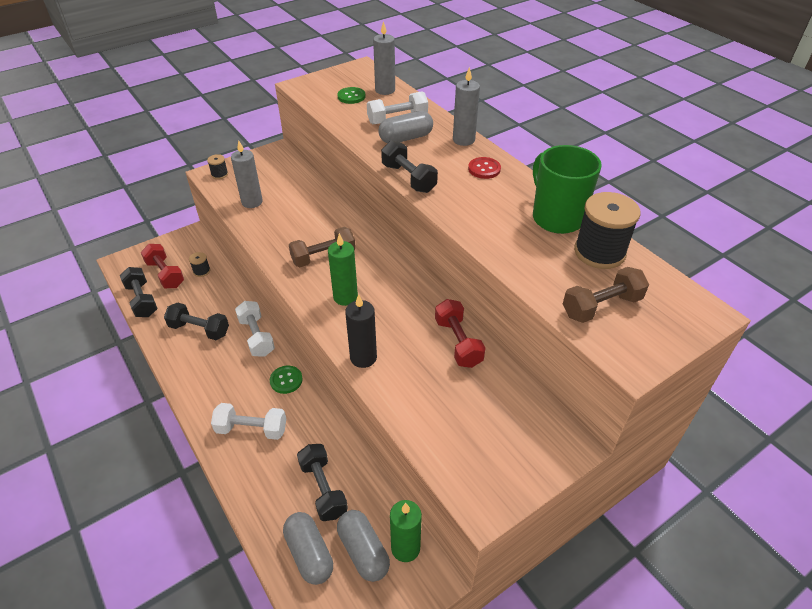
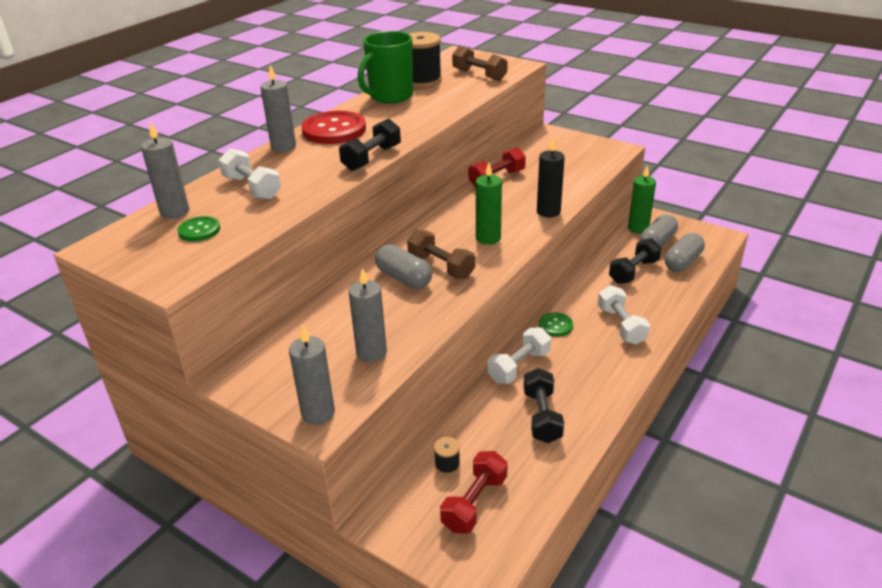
camera: 110 degrees left, 10 degrees down
(142, 300) = (535, 500): black dumbbell -> none
(219, 174) = (318, 413): black spool -> grey candle
(406, 138) = (294, 175): grey capsule -> grey capsule (404, 278)
(484, 169) = (334, 130): red button -> red button, size x1.95

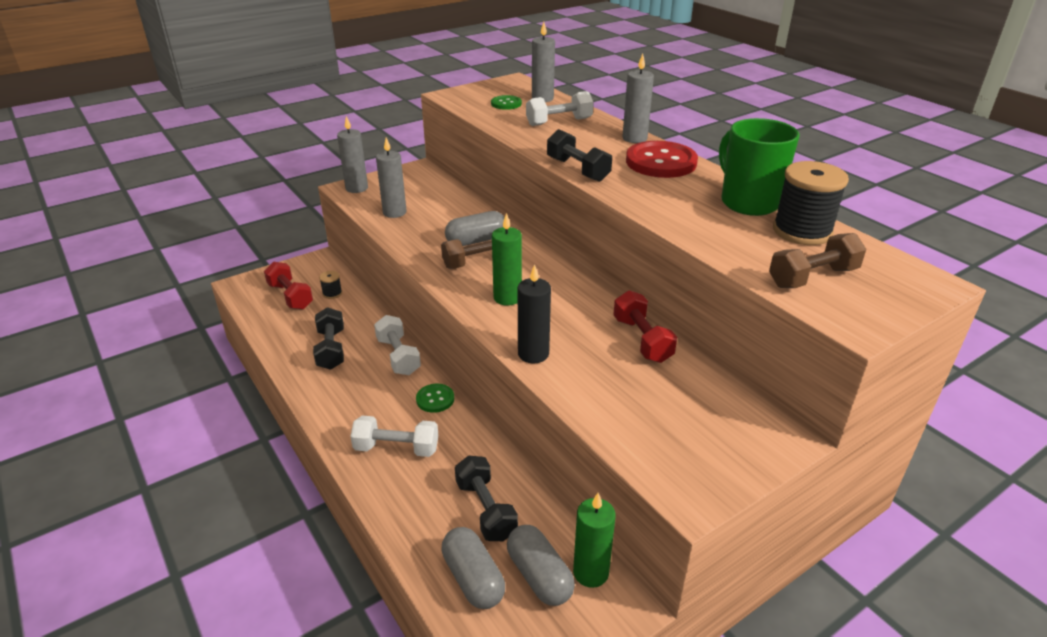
camera: 110 degrees right, 0 degrees up
(542, 416) = (331, 349): black dumbbell -> black dumbbell turned 60 degrees clockwise

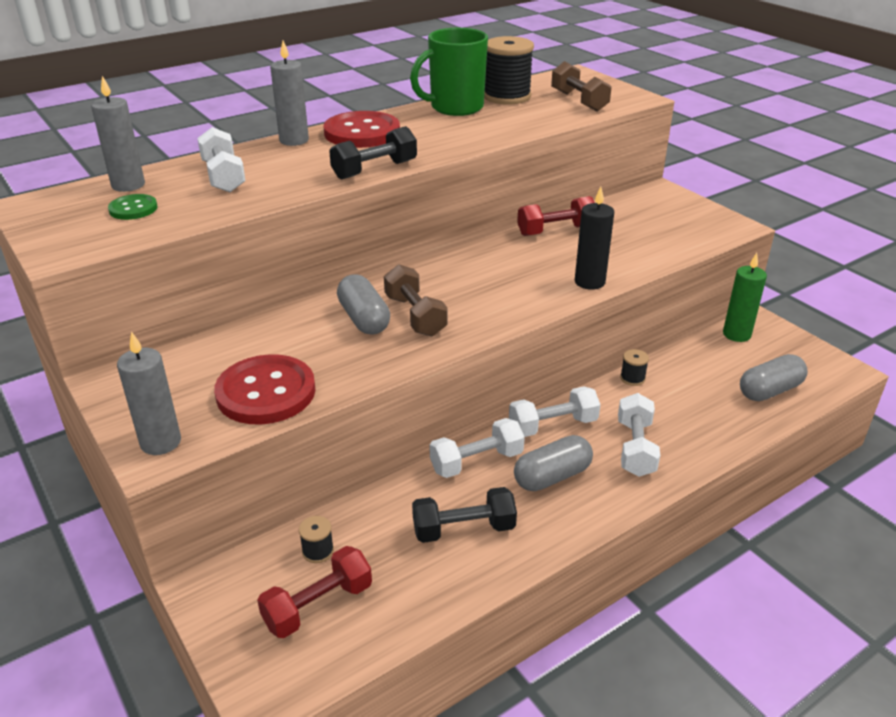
camera: 90 degrees left, 0 degrees up
(394, 212) = (266, 392): grey candle -> red button
(435, 399) = (553, 425): green button -> white dumbbell
(486, 509) = (695, 386): black dumbbell -> none
(501, 460) = (632, 378): none -> black spool
(507, 298) = (493, 296): green candle -> none
(539, 576) = (751, 358): grey capsule -> grey capsule (552, 476)

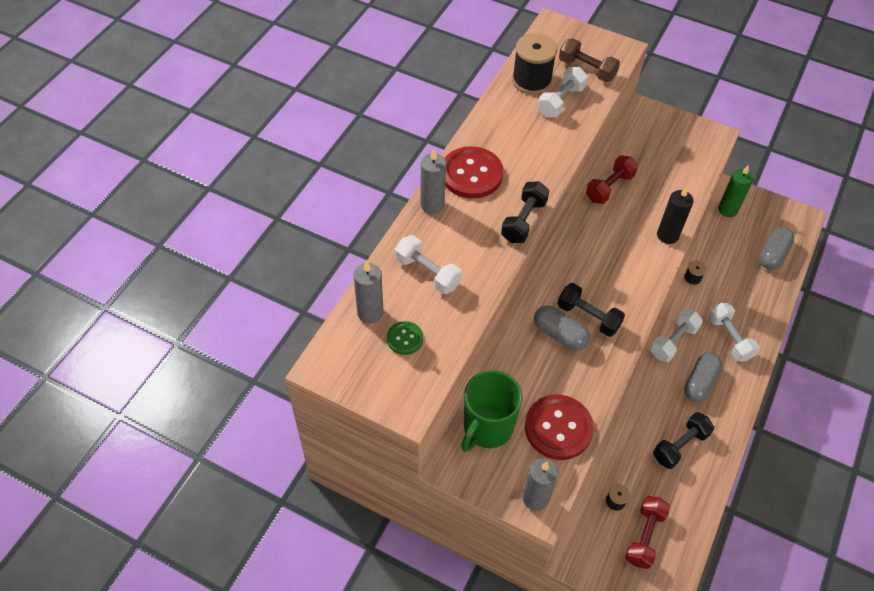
camera: 30 degrees left, 20 degrees up
(415, 315) = (588, 317): brown dumbbell -> black dumbbell
(455, 108) = (508, 112): green mug -> green mug (487, 428)
(476, 462) = (651, 392): white dumbbell -> white dumbbell (561, 101)

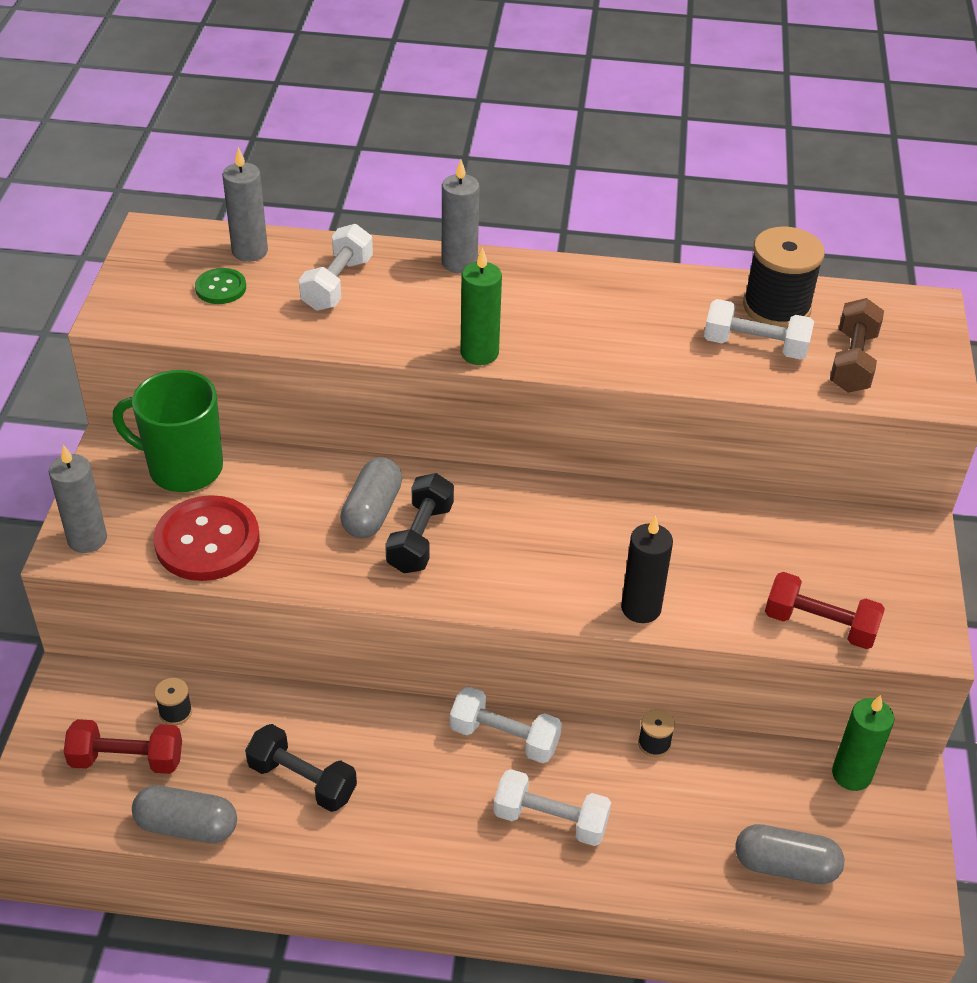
camera: 70 degrees right, 10 degrees down
(471, 174) = (539, 286): red button -> none
(524, 221) = (479, 353): black dumbbell -> green candle
(609, 187) = (701, 516): red dumbbell -> red dumbbell (819, 625)
(699, 383) = (436, 789): grey capsule -> grey capsule (187, 826)
(729, 338) = (550, 820): white dumbbell -> white dumbbell turned 60 degrees clockwise

